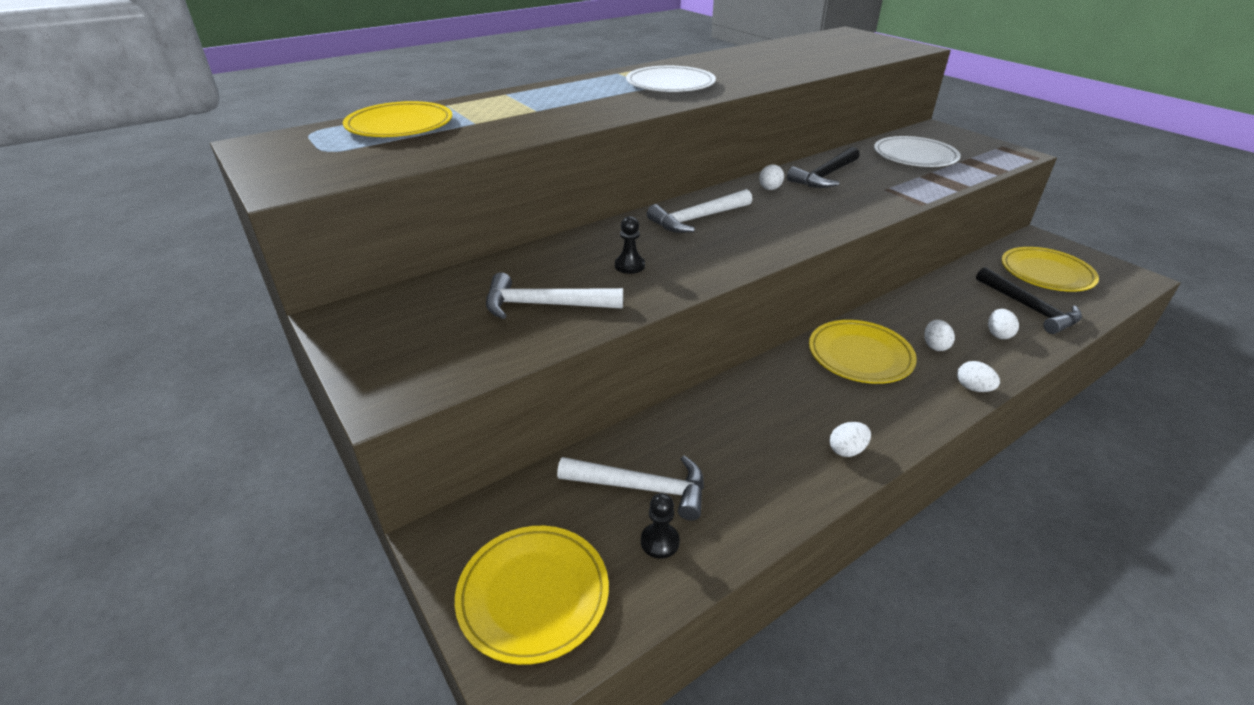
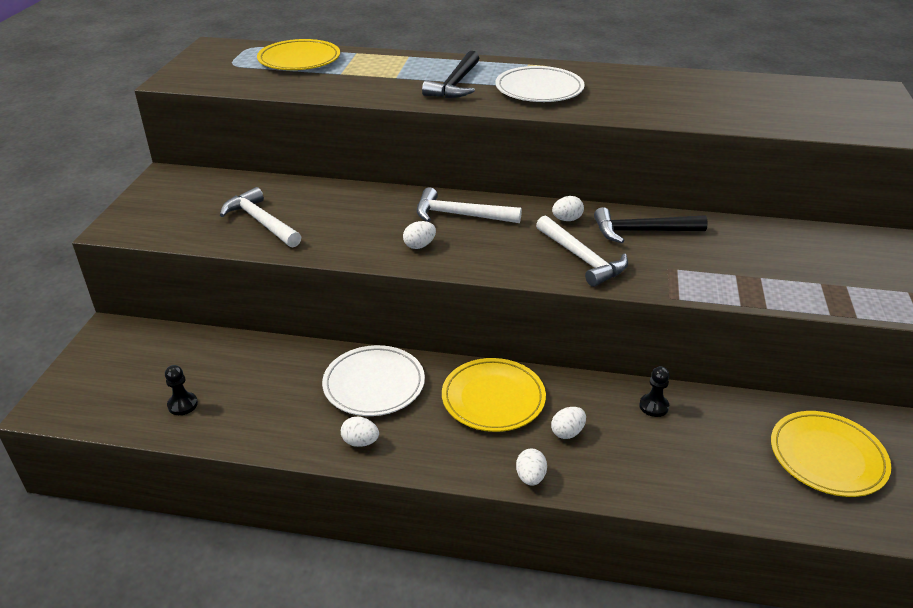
camera: 45 degrees right, 0 degrees up
(533, 595) = (100, 382): yellow plate -> none
(629, 266) = (350, 224): black pawn -> black pawn (653, 406)
(641, 487) = (221, 373): white hammer -> white hammer (582, 258)
(915, 156) = (782, 256): white plate -> white plate (374, 384)
(998, 334) = (645, 463): white egg -> white egg (419, 245)
(1029, 308) = (729, 467): black hammer -> black hammer (455, 84)

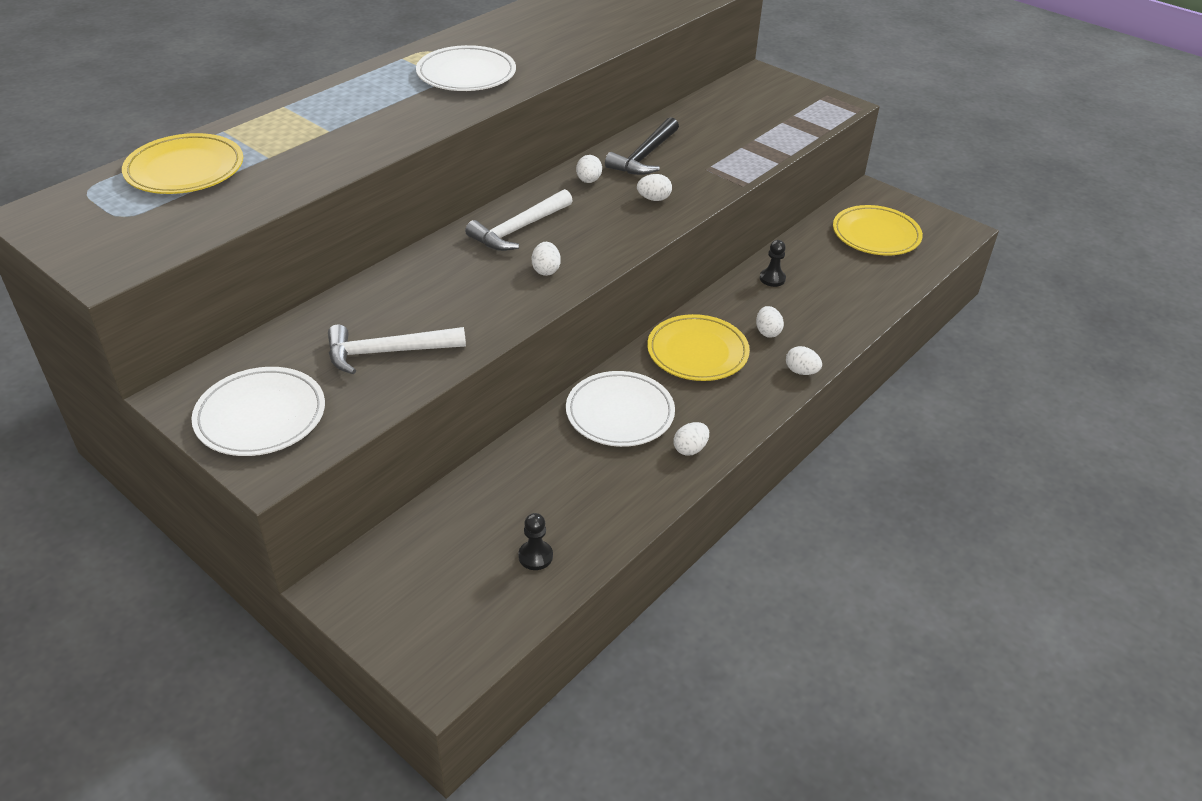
camera: 60 degrees left, 5 degrees up
(163, 206) = (260, 416): none -> white plate
(455, 84) = (395, 107): black hammer -> none
(582, 258) = (654, 199): white hammer -> white egg

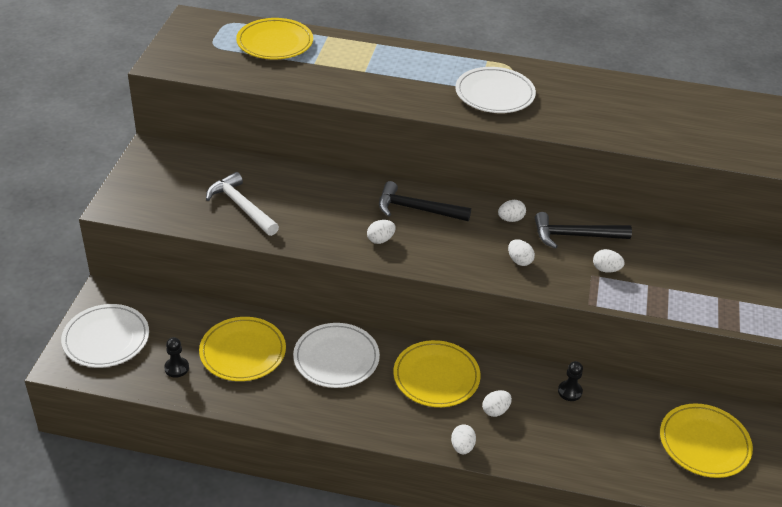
camera: 60 degrees right, 0 degrees up
(260, 416) = (153, 184): white plate -> white plate (106, 339)
(519, 229) = (417, 209): white hammer -> black hammer
(553, 486) = (243, 352): none -> yellow plate
(690, 449) = (325, 409): white egg -> white egg (606, 269)

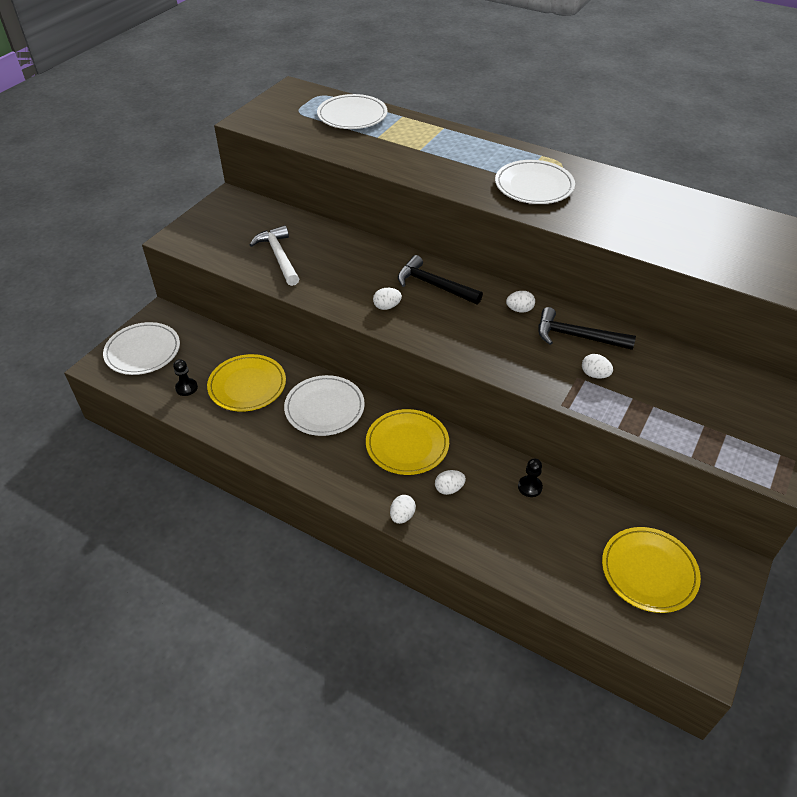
camera: 20 degrees right, 5 degrees up
(275, 43) = (352, 116): yellow plate -> white plate
(519, 261) = (510, 350): white egg -> none

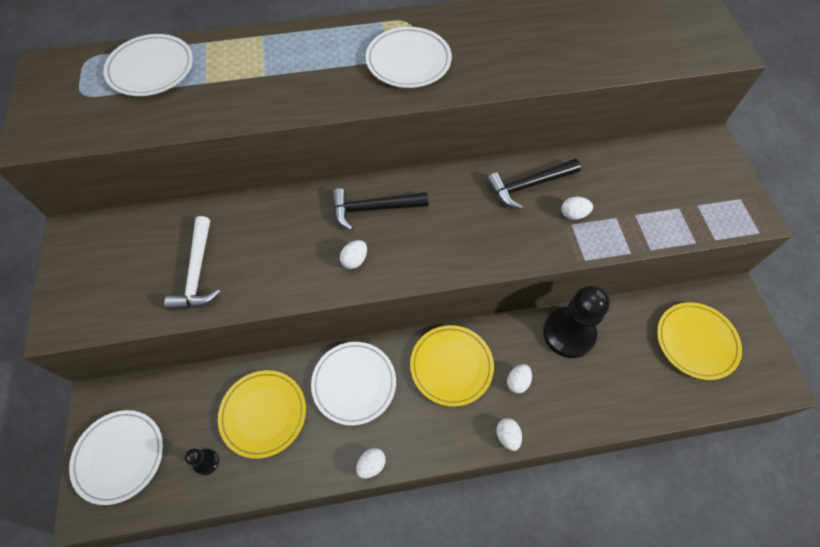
camera: 40 degrees left, 15 degrees up
(279, 257) = (197, 272): white hammer -> white hammer turned 120 degrees counterclockwise
(519, 310) = (464, 188): white egg -> white egg (371, 465)
(530, 487) = (568, 333): black pawn -> black pawn, size x2.30

